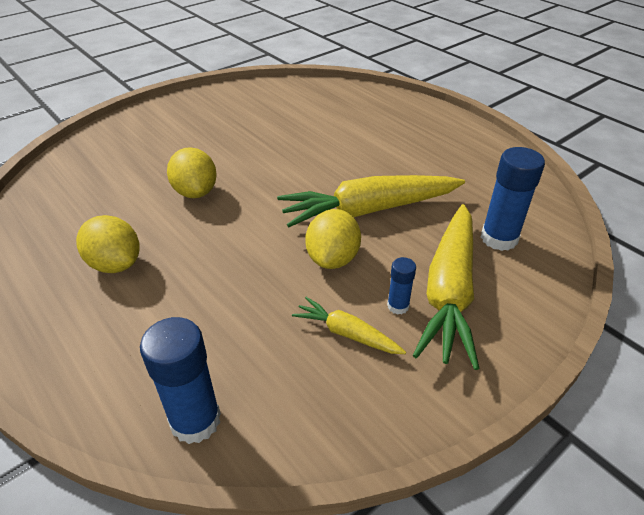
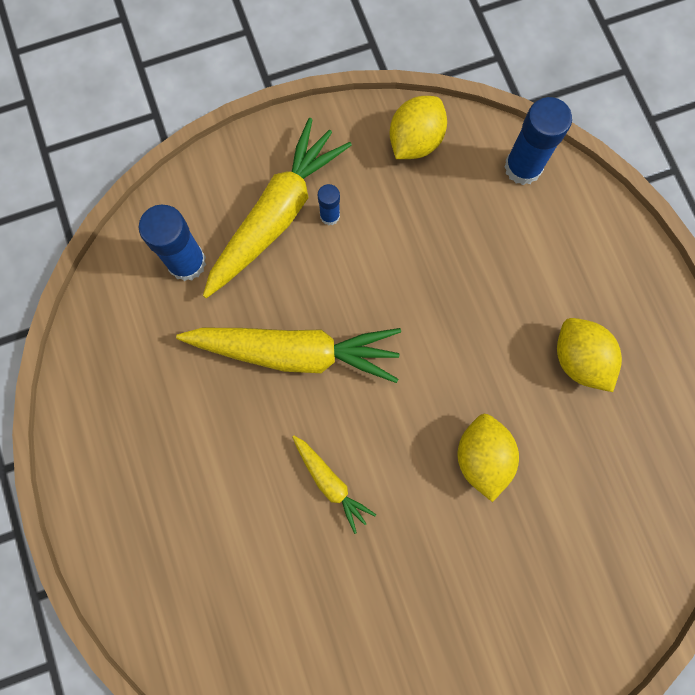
camera: 160 degrees left, 35 degrees up
(333, 258) = (364, 292): yellow lemon -> yellow lemon (415, 141)
(347, 333) = (385, 203): yellow carrot -> yellow carrot (330, 483)

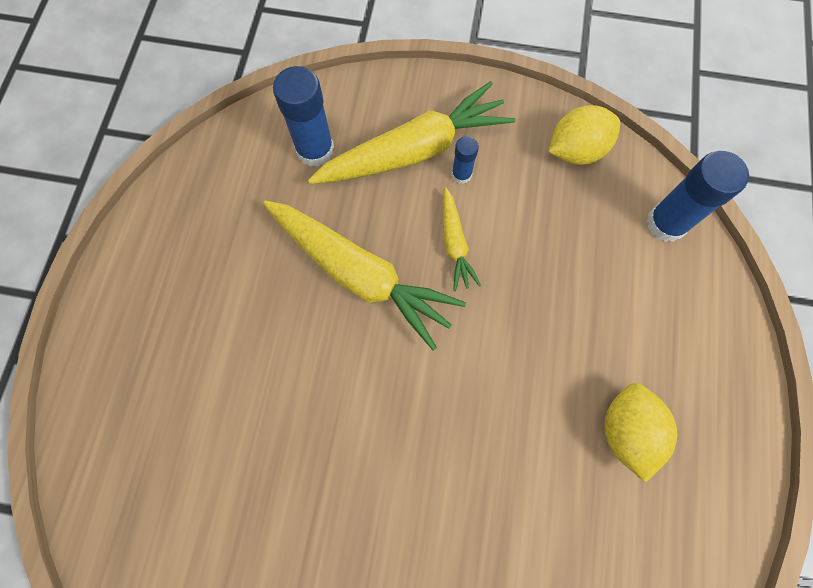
camera: 30 degrees right, 5 degrees down
(330, 483) = (320, 409): yellow carrot -> yellow carrot (454, 243)
(482, 457) = (476, 470): yellow lemon -> none

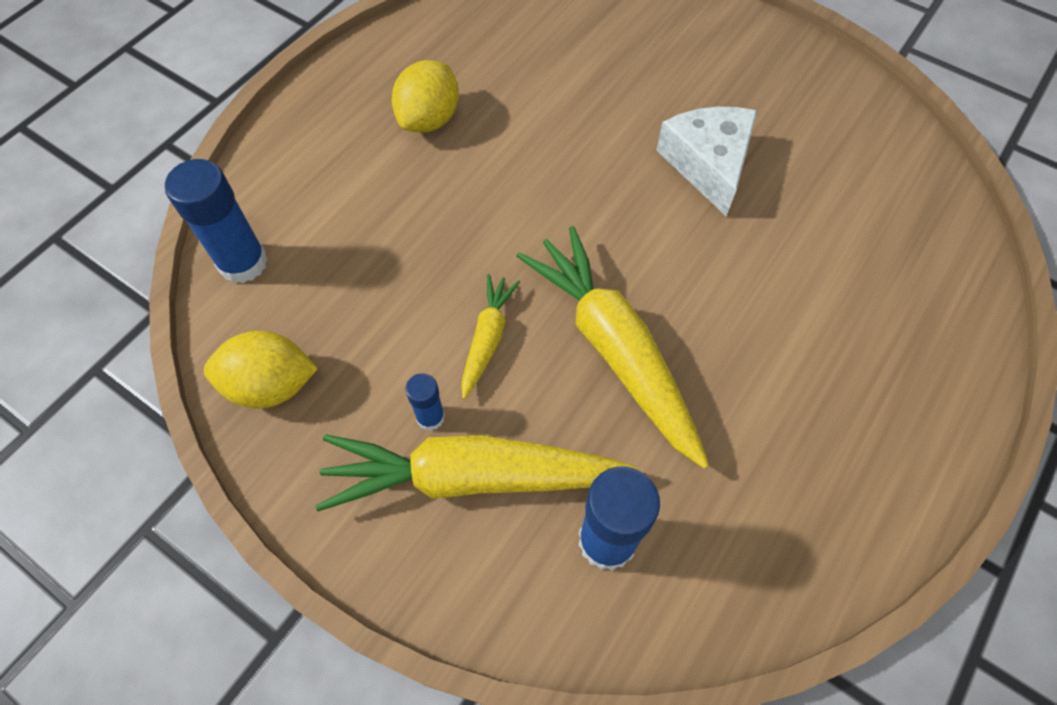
camera: 155 degrees left, 10 degrees down
(347, 501) = (708, 164): none -> white cheese

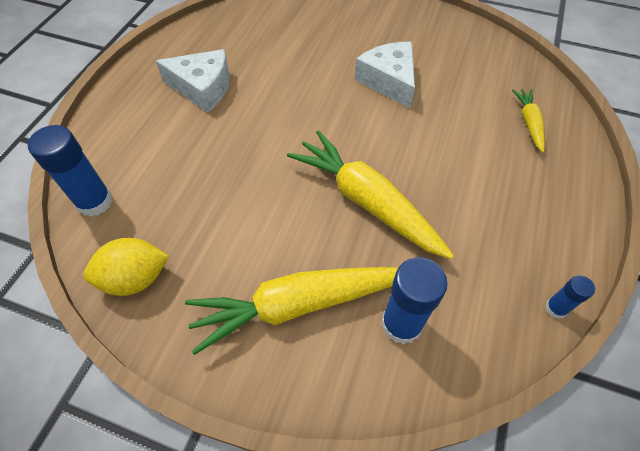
camera: 15 degrees left, 5 degrees down
(429, 119) = (203, 88): yellow lemon -> white cheese
(430, 417) = (256, 273): blue glue stick -> blue glue stick (555, 308)
(487, 338) = (281, 213): yellow carrot -> yellow carrot (528, 123)

